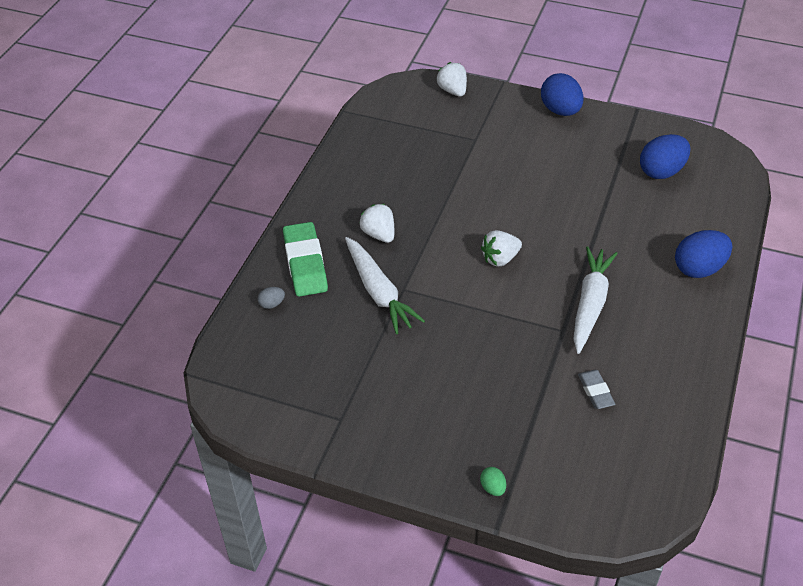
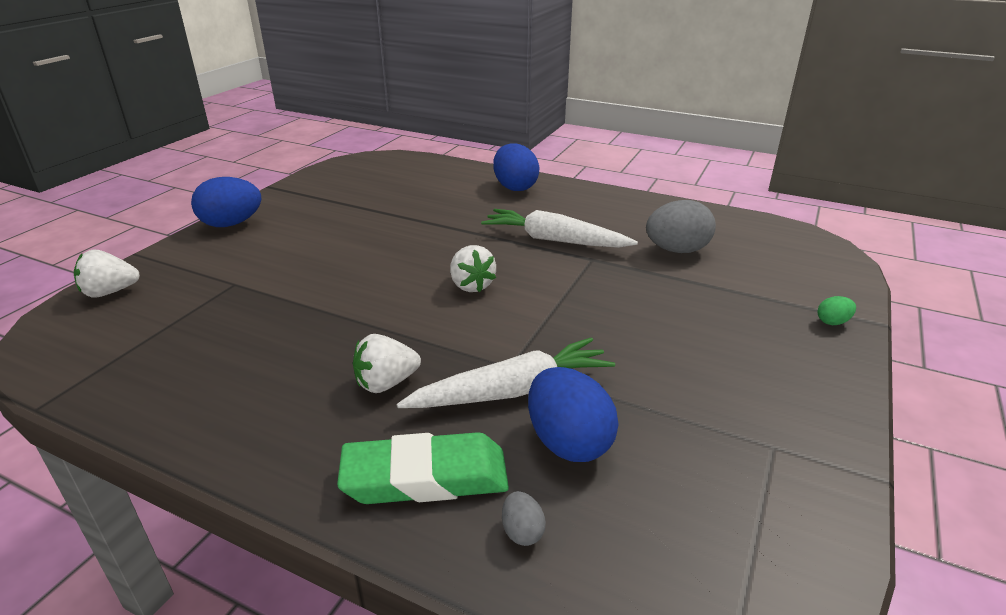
camera: 85 degrees left, 15 degrees down
(595, 391) = (677, 250): grey eraser -> grey egg
(661, 171) = (374, 186): blue egg -> blue egg (568, 442)

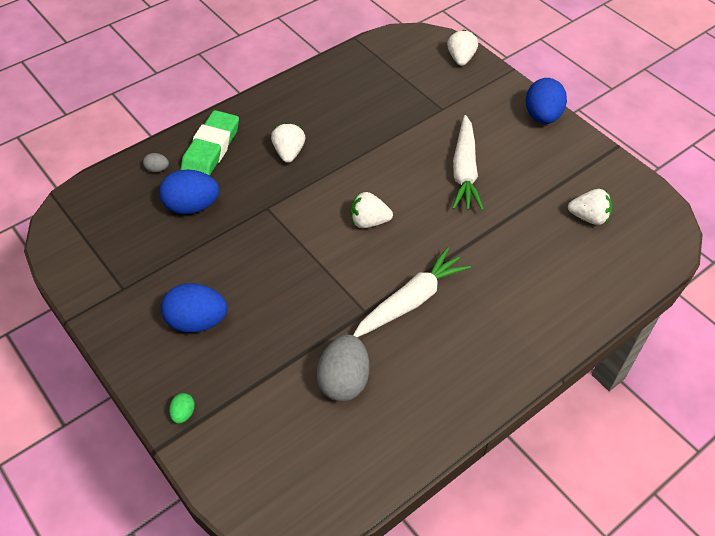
camera: 115 degrees right, 20 degrees up
(378, 186) = (588, 217): none -> white strawberry
(512, 391) = (245, 200): white carrot -> white carrot (464, 171)
(515, 187) = (541, 321): blue egg -> blue egg (197, 321)

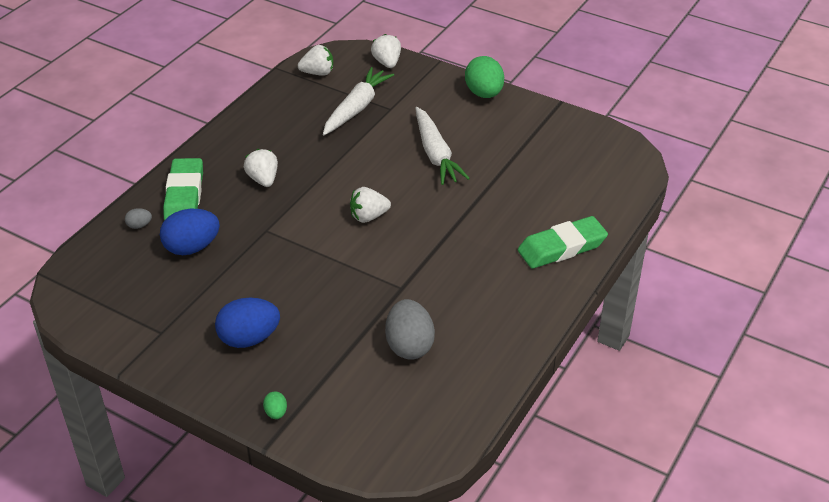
camera: 20 degrees left, 10 degrees down
(410, 301) = (438, 268): white carrot -> white carrot (356, 108)
(542, 116) = (484, 93): blue egg -> green egg
(548, 316) = (562, 247): none -> green eraser
(588, 217) = (561, 163): white strawberry -> white strawberry (318, 73)

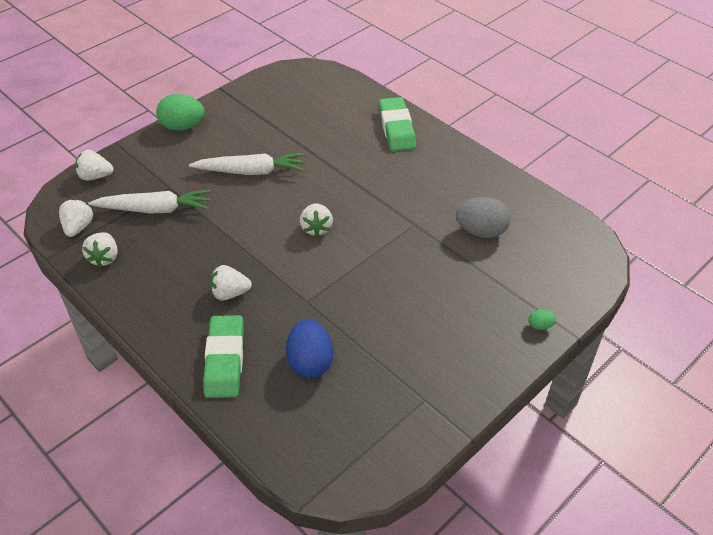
camera: 75 degrees left, 5 degrees up
(139, 225) = (258, 404): grey egg -> none
(184, 195) = (225, 360): green eraser -> green eraser turned 75 degrees clockwise
(249, 338) = (448, 332): blue egg -> none
(285, 97) = (104, 258): none -> white strawberry
(356, 108) = (155, 209): white carrot -> white carrot turned 135 degrees clockwise

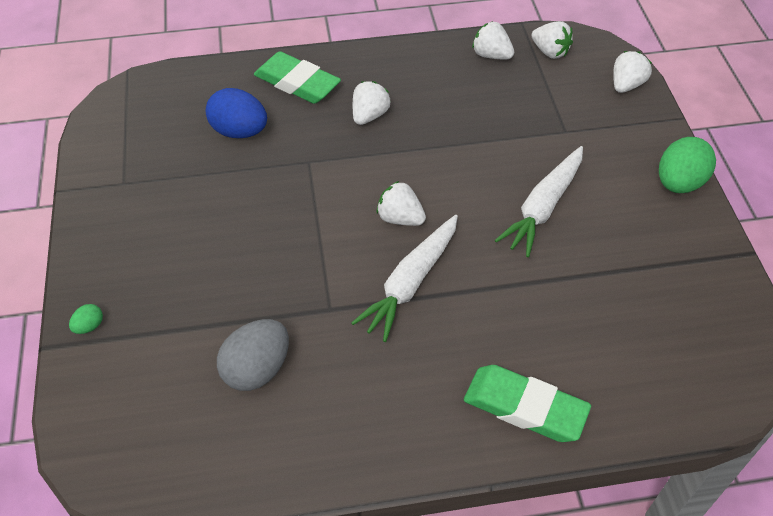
camera: 125 degrees right, 5 degrees up
(155, 209) = (536, 109): white carrot -> white carrot (410, 283)

